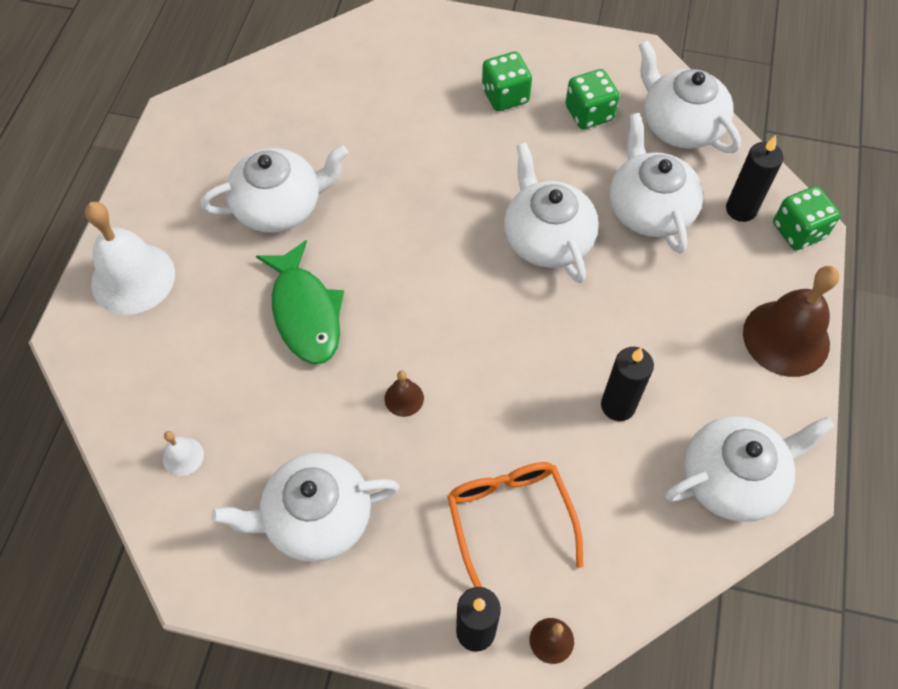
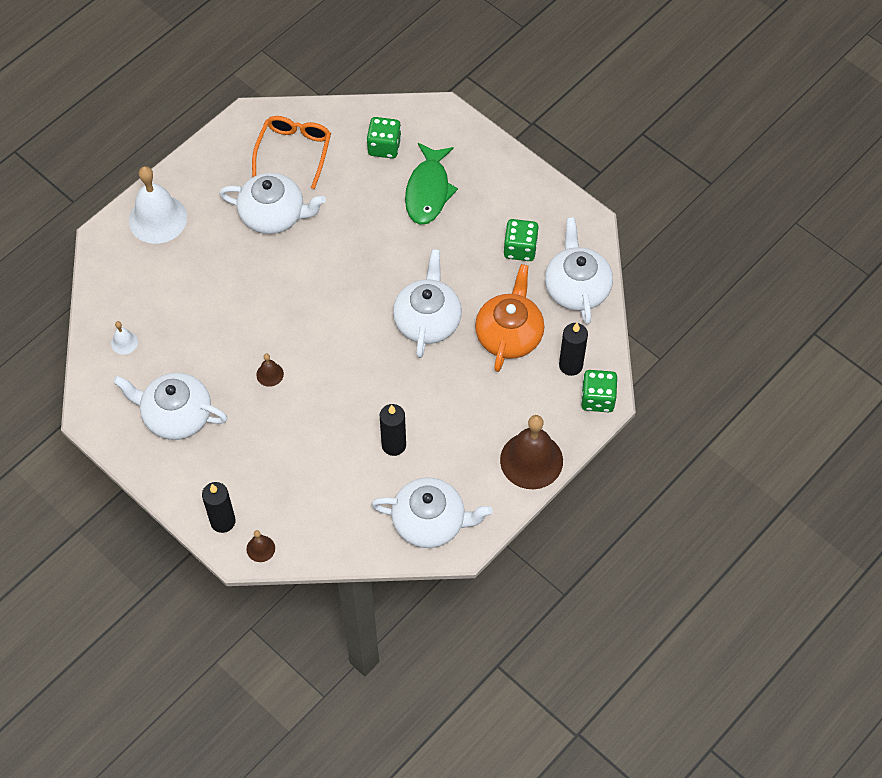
camera: 30 degrees right, 0 degrees up
(305, 313) = (246, 292): green fish -> green fish (428, 191)
(505, 96) = (472, 208): green dice -> green dice (384, 147)
(510, 519) = (283, 474): orange glasses -> orange glasses (294, 152)
(649, 209) = (509, 334): white teapot -> orange teapot

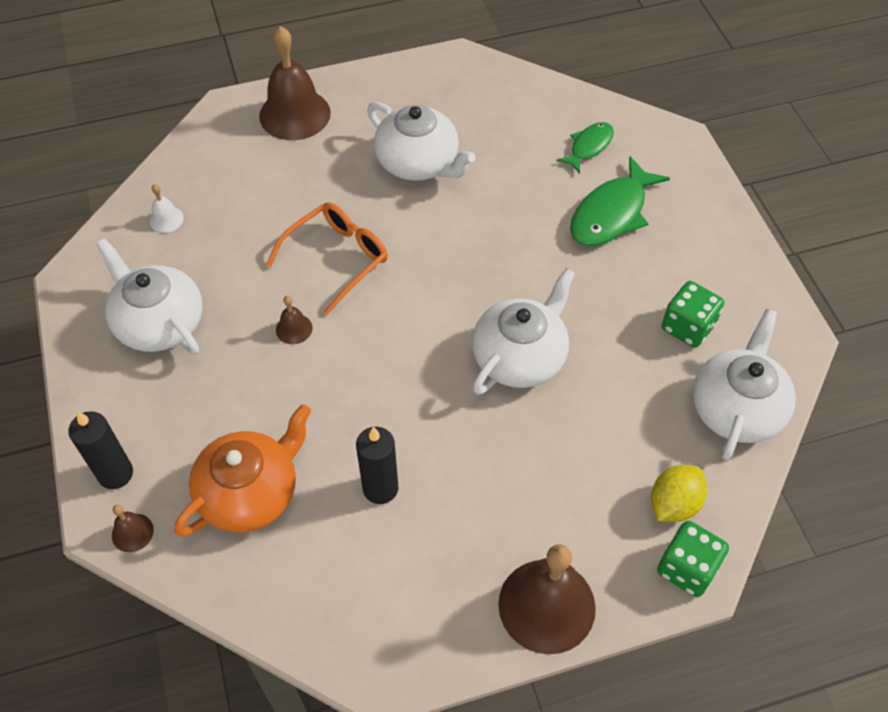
camera: 30 degrees right, 5 degrees down
(157, 219) = (294, 114): white bell -> brown bell
(294, 152) = (484, 110): orange glasses -> orange glasses (337, 259)
(384, 147) = (589, 147): green dice -> green fish
(430, 522) = (361, 616): white teapot -> none
(509, 334) = (613, 423): orange teapot -> orange teapot (250, 492)
(570, 365) = (674, 504): black candle -> yellow lemon

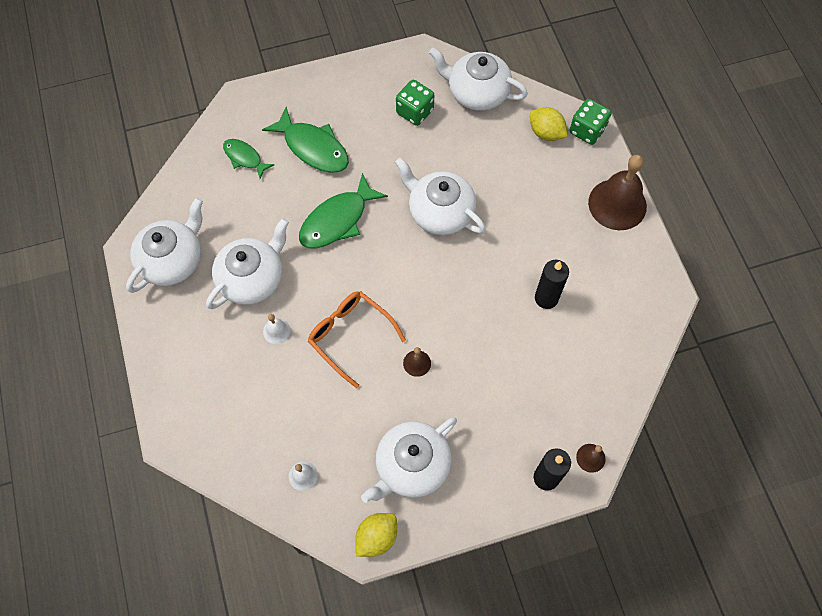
camera: 90 degrees left, 10 degrees up
(80, 289) = (376, 537): none -> yellow lemon
(250, 492) = (554, 381): orange teapot -> none
(294, 114) = (186, 379): brown bell -> none
(348, 188) = (276, 331): none -> white bell
(443, 92) = (172, 260): none -> white teapot
(502, 242) = (337, 220): none -> green fish

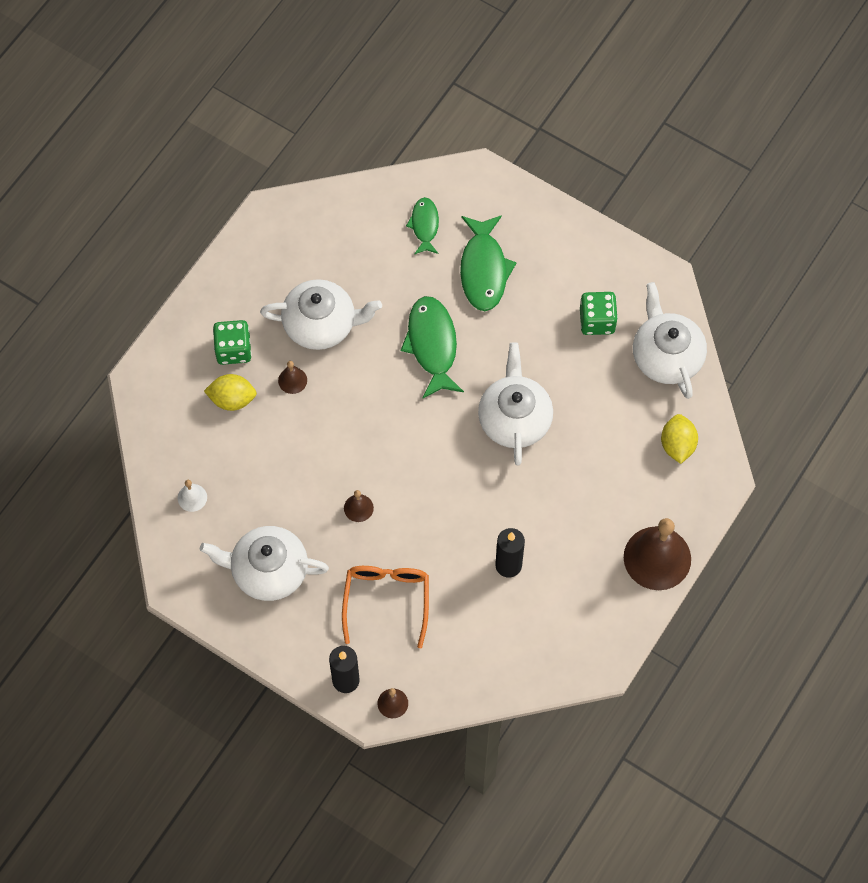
camera: 50 degrees right, 0 degrees up
(172, 260) = (283, 252): white teapot -> none
(276, 331) = (292, 380): white bell -> brown bell
(337, 220) = (432, 345): green fish -> green fish turned 75 degrees clockwise
(350, 336) = (337, 439): orange glasses -> orange glasses (386, 601)
(376, 537) = (190, 589): yellow lemon -> yellow lemon (232, 399)
(587, 130) = (713, 478): green dice -> green dice (233, 350)

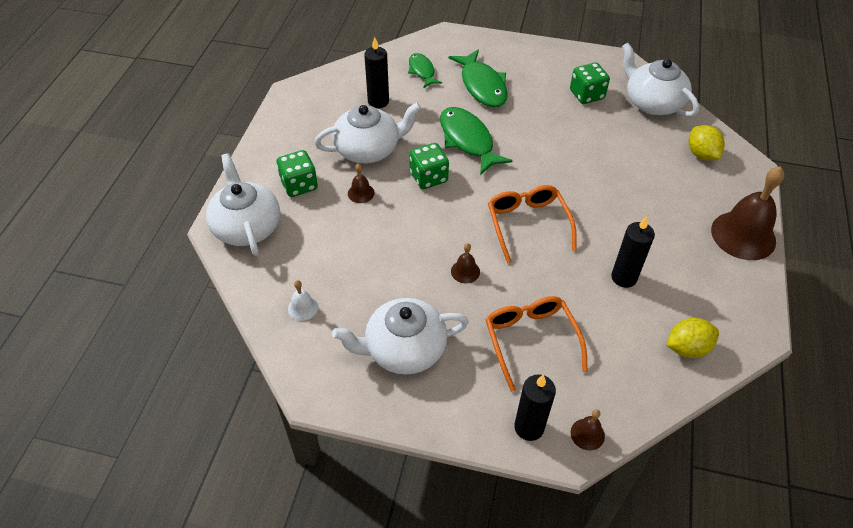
camera: 20 degrees left, 15 degrees down
(232, 399) = (312, 220): yellow lemon -> yellow lemon (687, 348)
(357, 258) = (378, 101): none -> black candle
(369, 382) = (428, 177): none -> green dice
(445, 474) = (528, 224): none -> orange glasses
(514, 418) = (562, 171): white teapot -> white teapot (247, 226)

